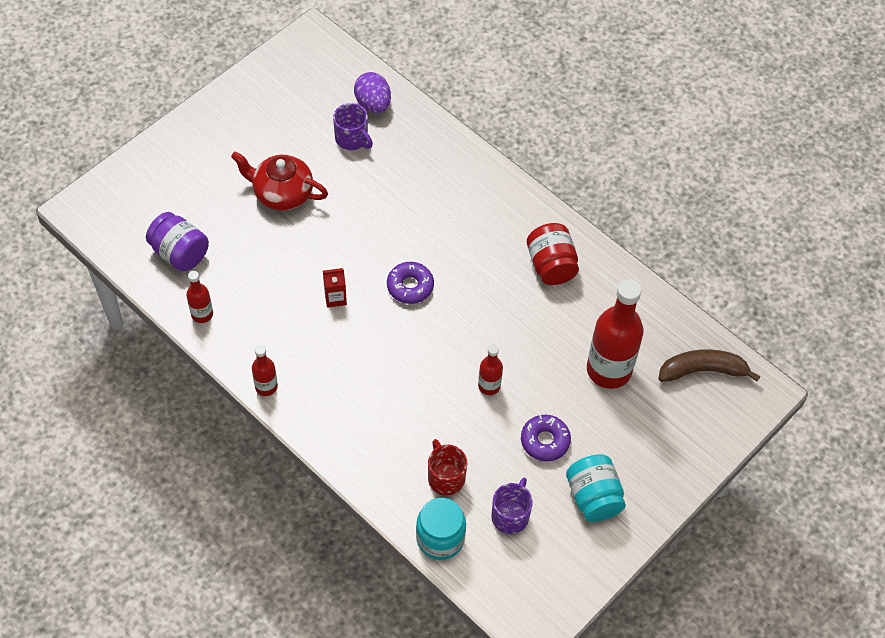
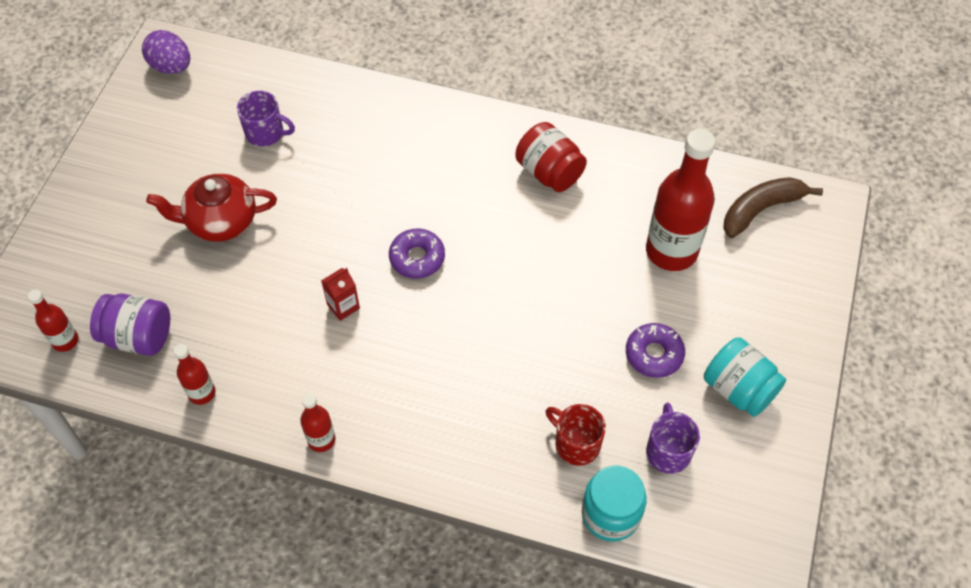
camera: 25 degrees left, 0 degrees up
(373, 104) = (268, 89): purple egg -> purple egg (171, 67)
(489, 386) = (562, 324): red bottle -> red bottle (65, 341)

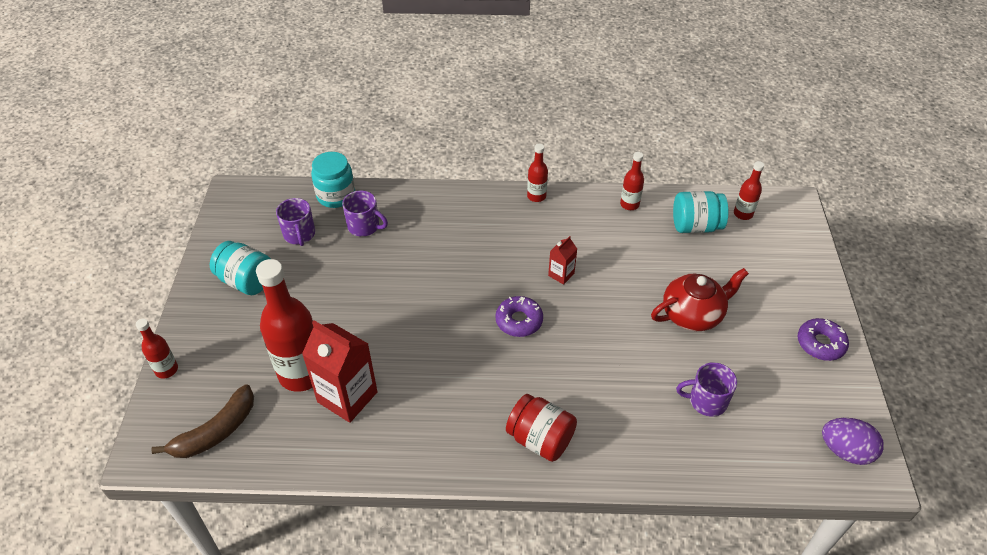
camera: 165 degrees right, 10 degrees down
(138, 336) = (695, 226): purple jar -> turquoise jar
(549, 172) = (425, 423): red jar -> red jar (540, 439)
(576, 444) = (364, 226): red mug -> purple mug
(624, 215) = (347, 397): none -> red carton
(654, 354) = (313, 291): purple donut -> purple donut (820, 344)
(823, 289) = (166, 370): none -> red bottle

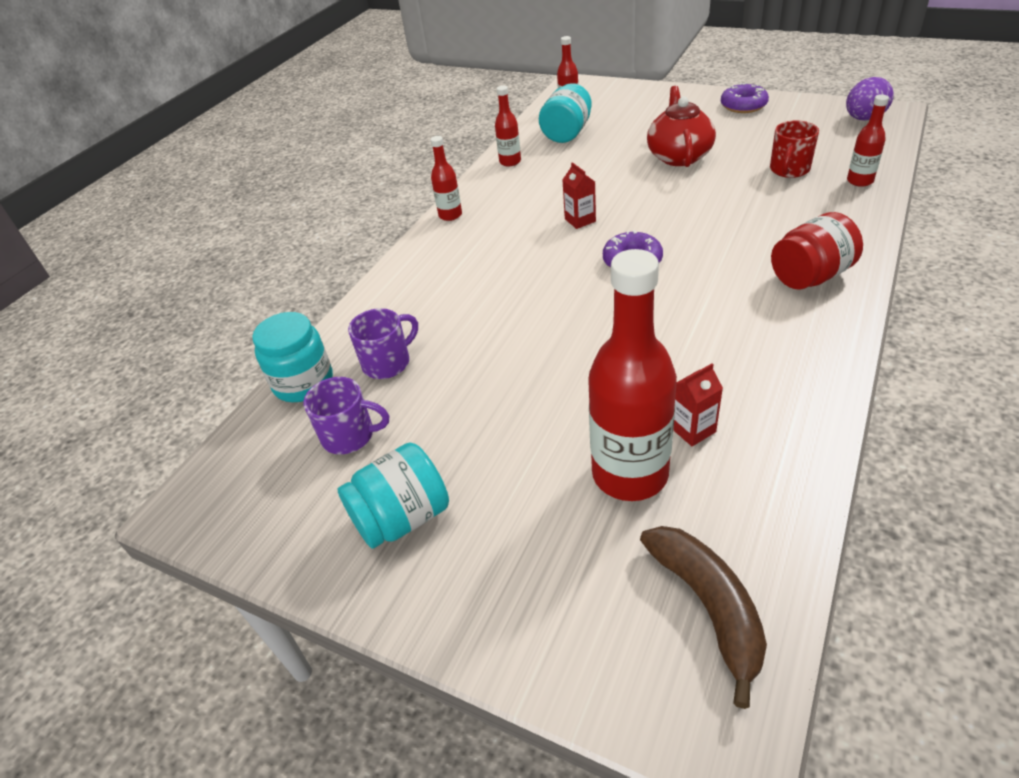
camera: 60 degrees left, 5 degrees down
(166, 370) = (540, 671): red bottle -> red bottle (859, 181)
(347, 397) = (693, 429): red carton -> red carton, size x0.50
(706, 401) = (789, 170): purple mug -> red mug

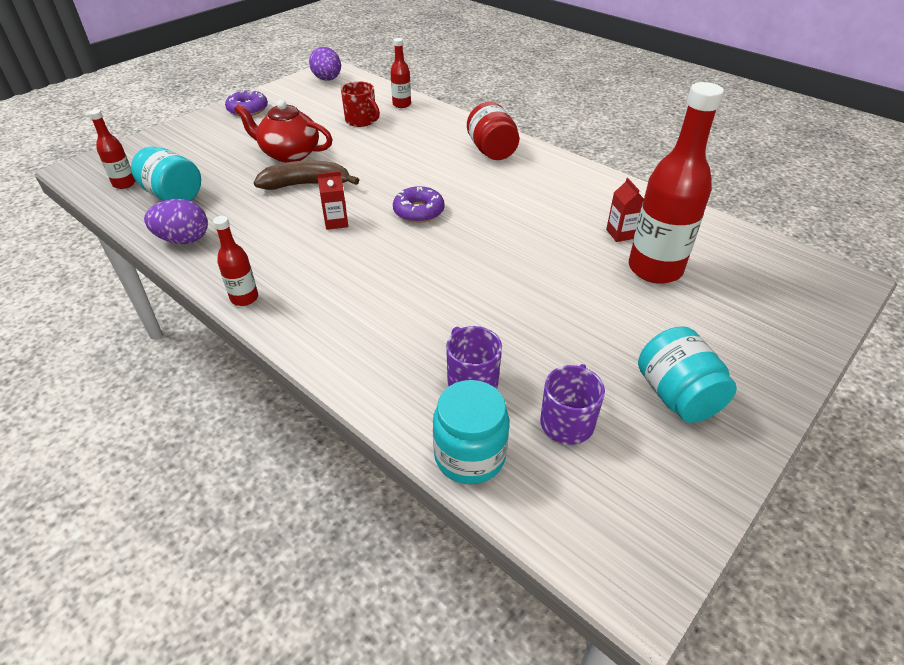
camera: 80 degrees left, 0 degrees up
(510, 162) = (183, 239): red bottle -> purple egg
(708, 606) = (764, 266): brown banana -> brown banana (306, 184)

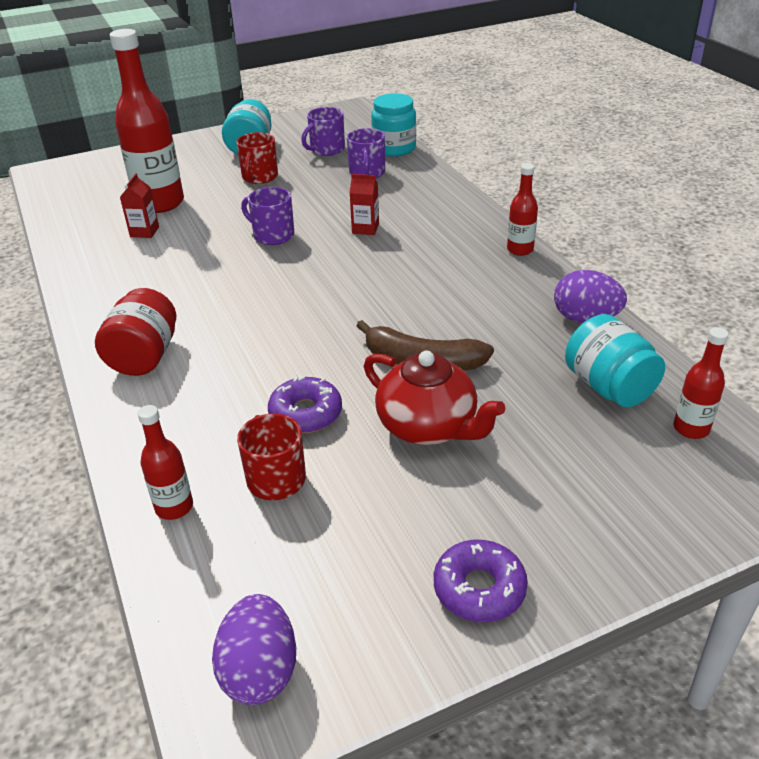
camera: 155 degrees left, 5 degrees down
(336, 222) = (406, 302): red carton -> red carton (365, 229)
(418, 211) = (309, 294): purple donut -> purple donut (306, 413)
(500, 258) = (272, 235): none -> purple mug
(598, 336) = (259, 177): none -> red mug

